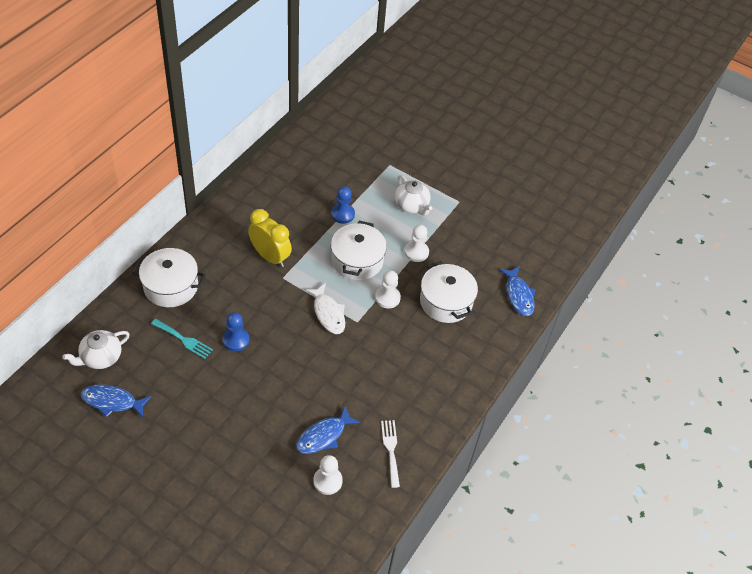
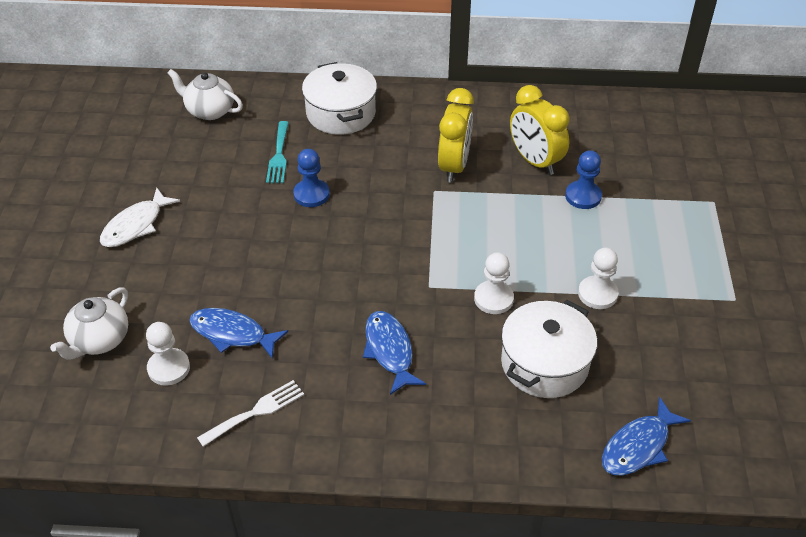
camera: 65 degrees right, 5 degrees down
(112, 401) = (161, 144): blue fish -> blue fish (390, 351)
(297, 218) = (535, 161): none -> yellow clock
(328, 313) = (417, 254): white fish -> white fish (136, 225)
(357, 260) = (524, 242): white pot -> none
(412, 206) = (670, 254): white teapot -> white teapot (99, 340)

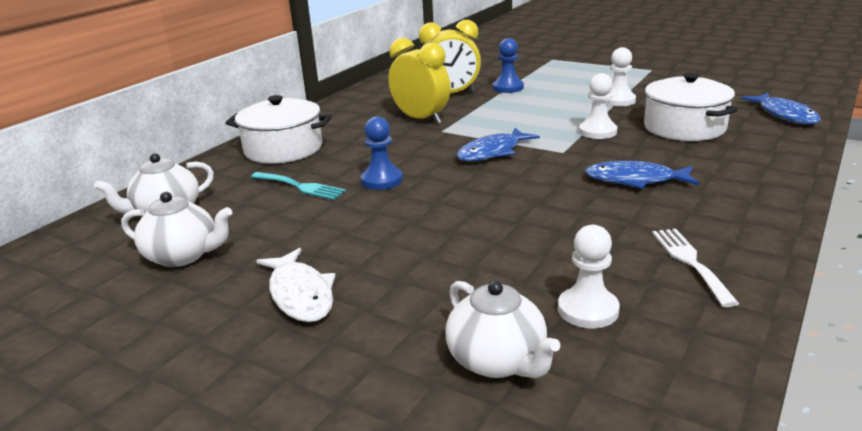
camera: 60 degrees left, 20 degrees down
(158, 151) = (183, 256): none -> white teapot
(232, 334) = (556, 256): blue fish -> blue fish (492, 152)

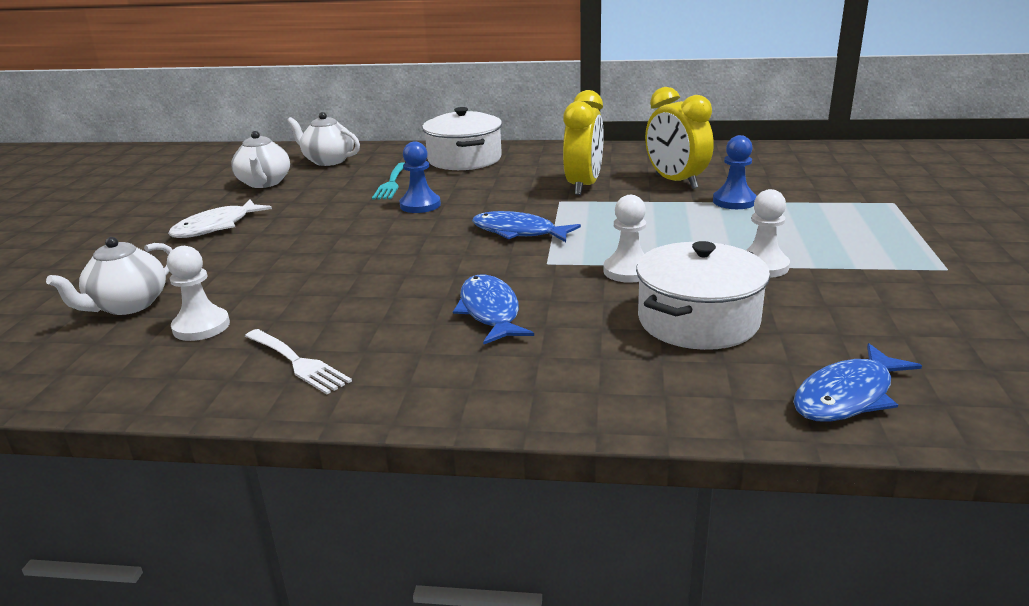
camera: 65 degrees right, 0 degrees up
(690, 262) = (298, 363): white fork -> white fork turned 75 degrees clockwise

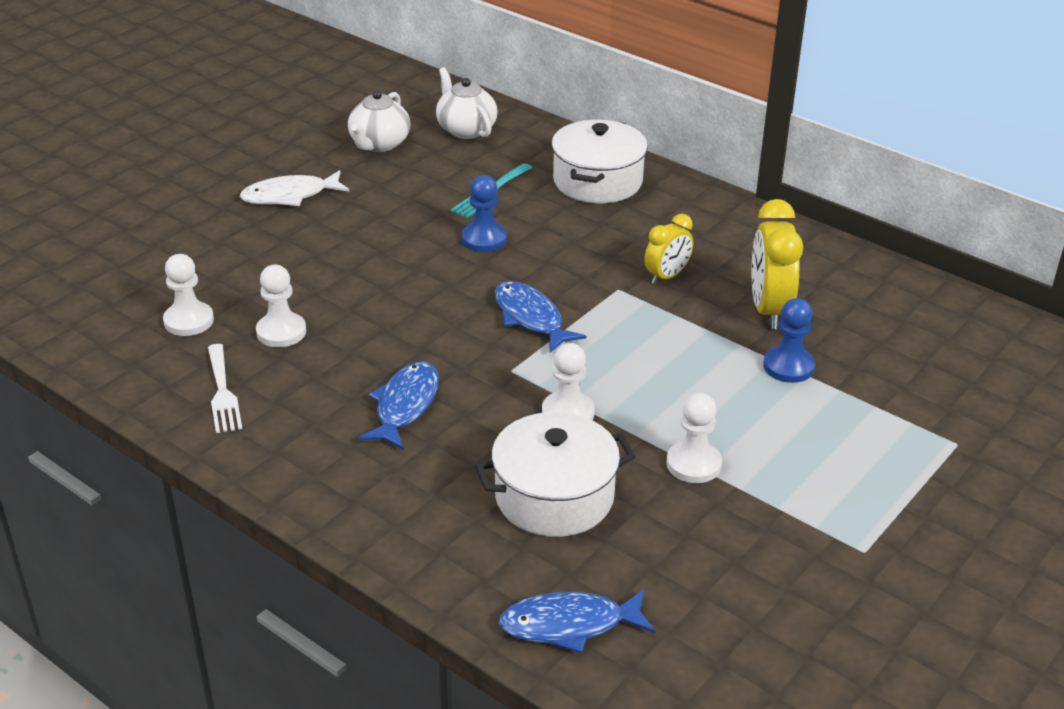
camera: 30 degrees right, 10 degrees up
(128, 305) = (157, 272): white teapot -> none
(309, 304) = (281, 332): none -> white pawn
(583, 186) = (667, 276): yellow clock -> yellow clock, size x0.61

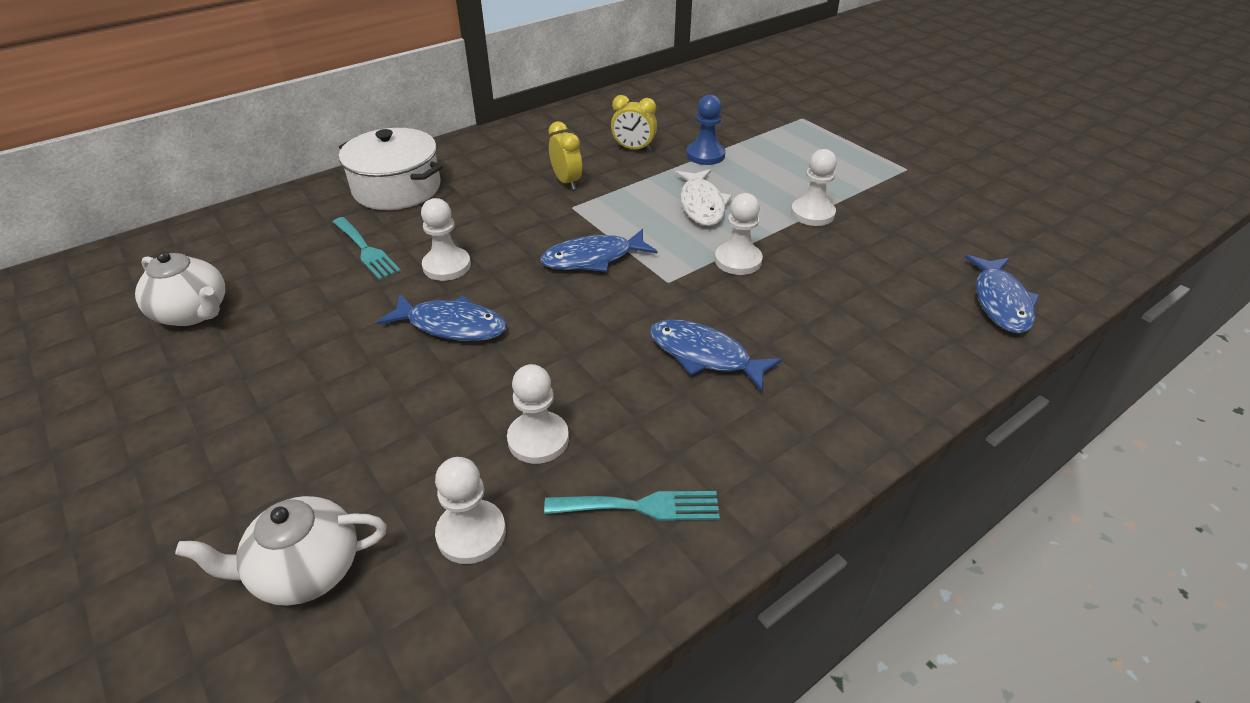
camera: 75 degrees left, 5 degrees up
(223, 393) = (641, 506): white fork -> turquoise fork
(290, 196) = (242, 403): white fish -> white fish (701, 204)
(402, 261) = (451, 325): none -> blue fish
(466, 129) = (227, 247): white teapot -> white teapot (305, 570)
(484, 239) = (447, 266): blue pawn -> white pawn
(554, 497) = (847, 285): white pot -> none
(769, 310) = (633, 149): yellow clock -> yellow clock, size x0.61

